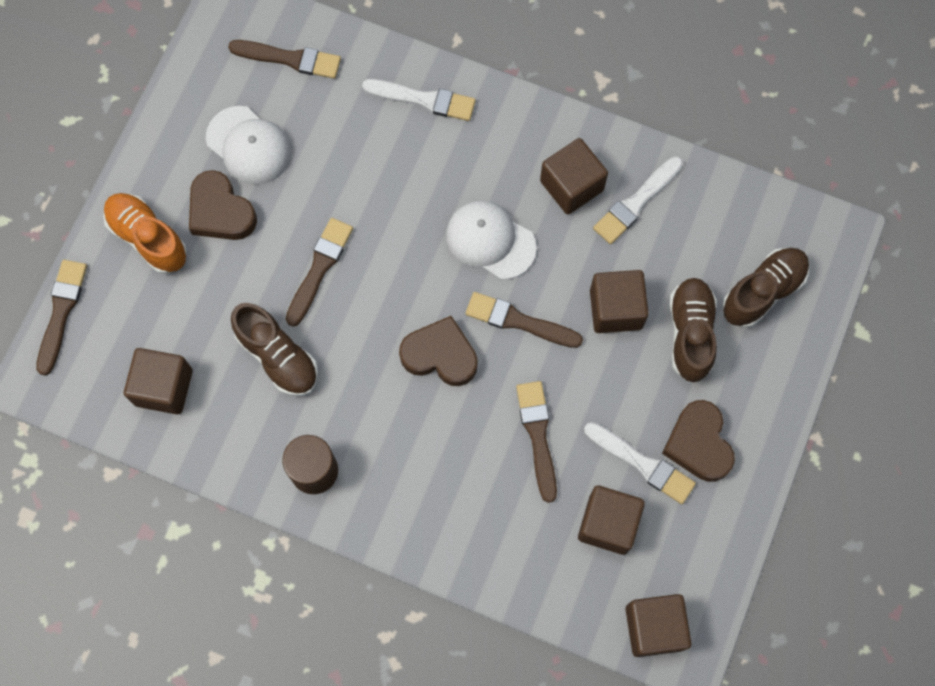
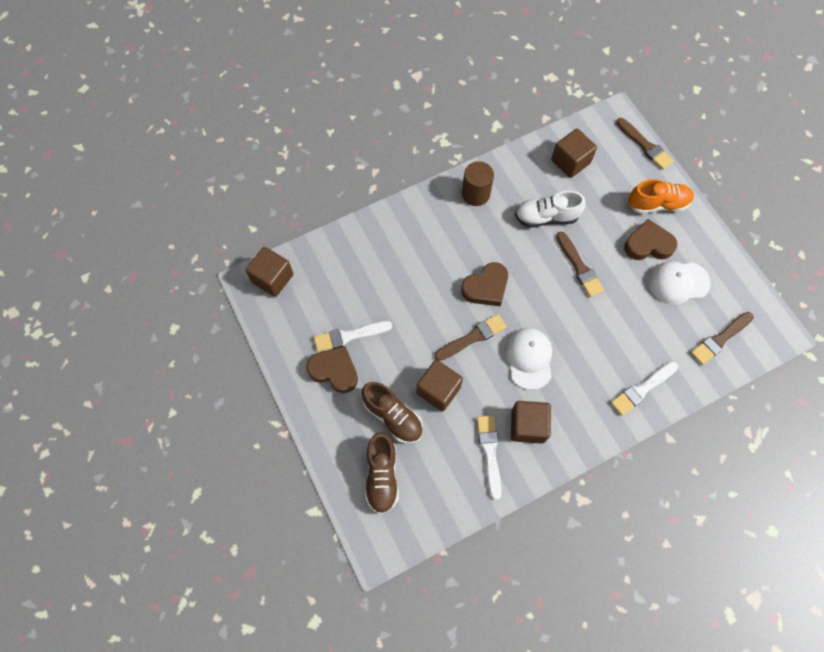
camera: 130 degrees right, 5 degrees down
(278, 357) = (546, 217): brown shoe -> white shoe
(490, 240) = (529, 358): white cap -> white cap turned 75 degrees counterclockwise
(537, 435) = (406, 300): brown brush -> none
(608, 524) = (336, 297): brown cube -> none

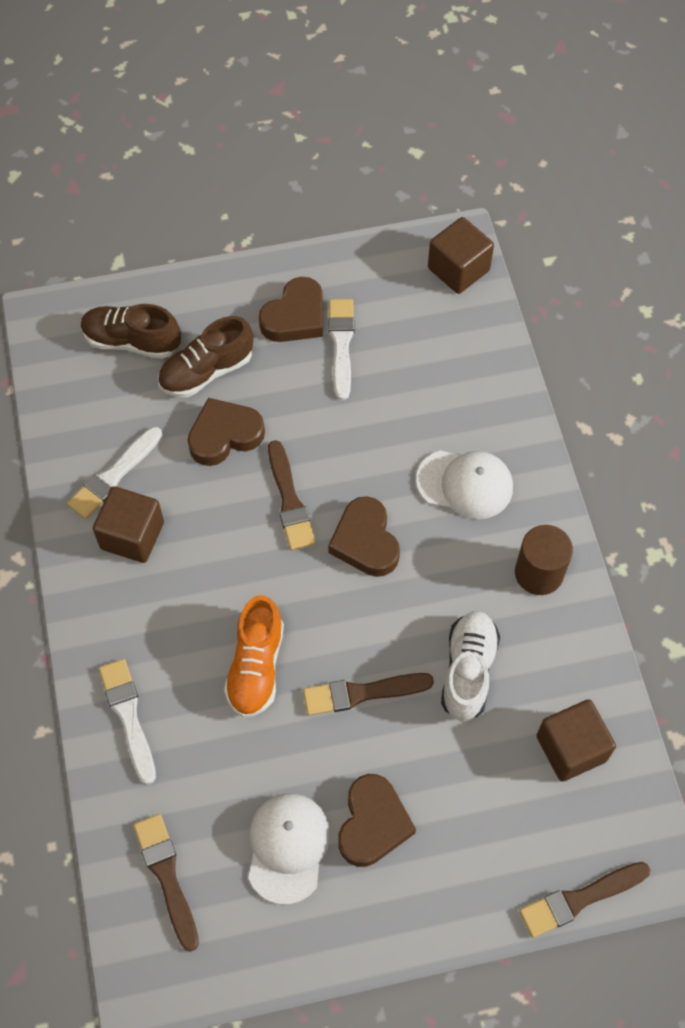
camera: 105 degrees right, 5 degrees down
(438, 390) = (224, 435): brown cube -> brown heart
(489, 452) = (114, 476): white brush -> white brush turned 120 degrees clockwise
(529, 358) = (232, 568): white cap -> white cap (465, 484)
(657, 204) = (449, 873): orange shoe -> orange shoe (256, 667)

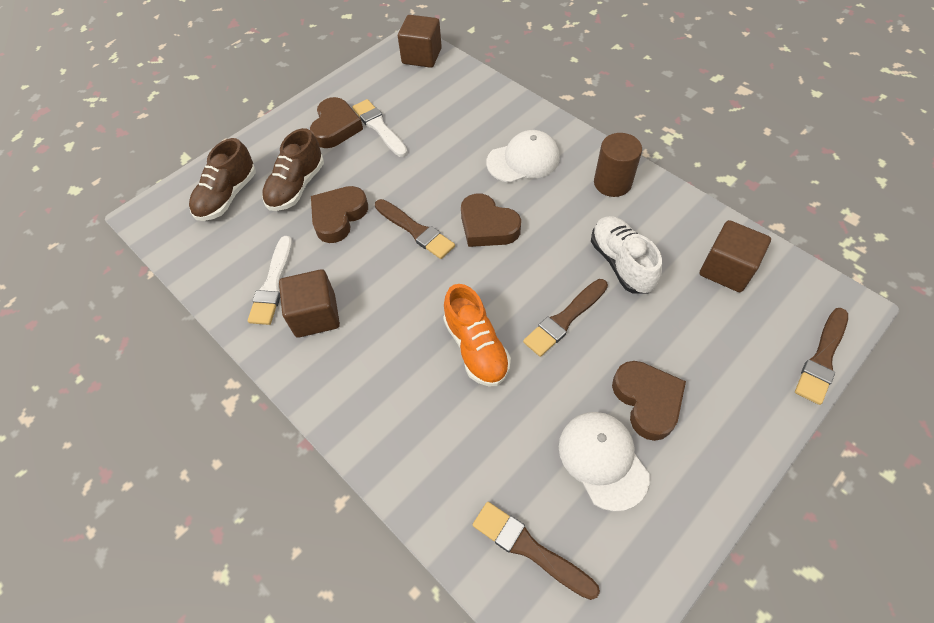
camera: 30 degrees left, 5 degrees down
(128, 716) = (405, 443): white brush -> none
(132, 341) = (227, 196): brown shoe -> brown shoe turned 45 degrees counterclockwise

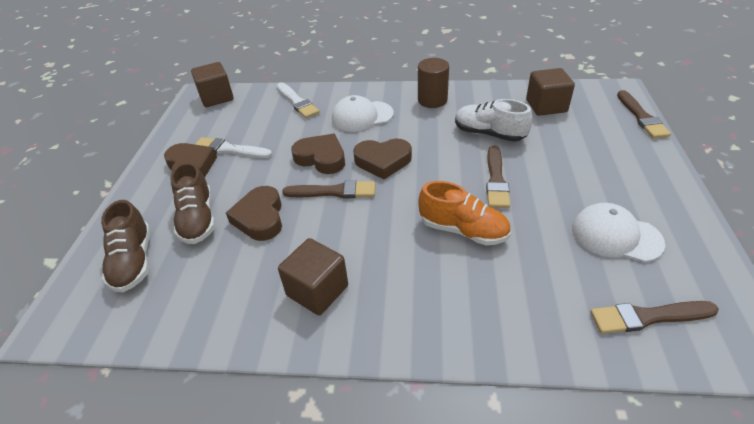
camera: 40 degrees left, 15 degrees down
(273, 284) = (253, 295): white brush -> white brush (297, 102)
(523, 160) = (362, 116): white cap -> white cap turned 135 degrees counterclockwise
(647, 401) = (595, 189): brown heart -> brown heart (321, 158)

